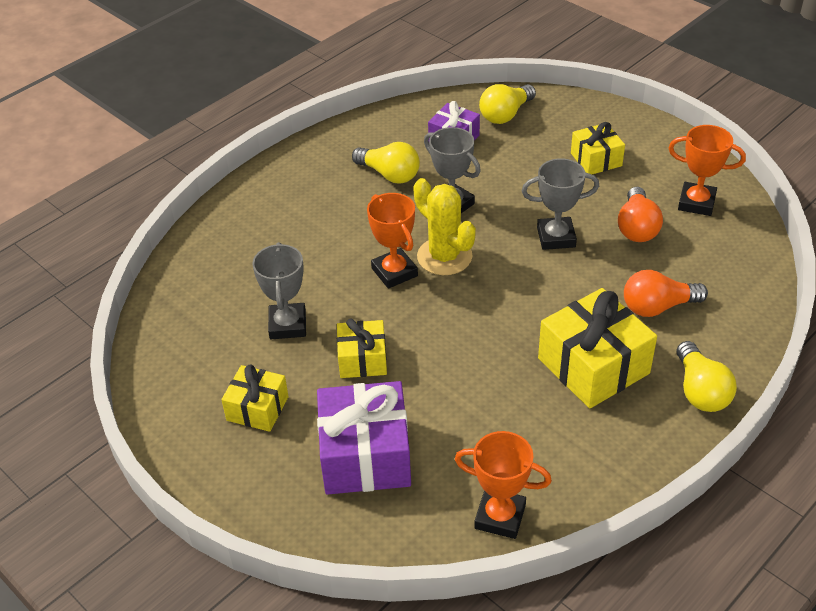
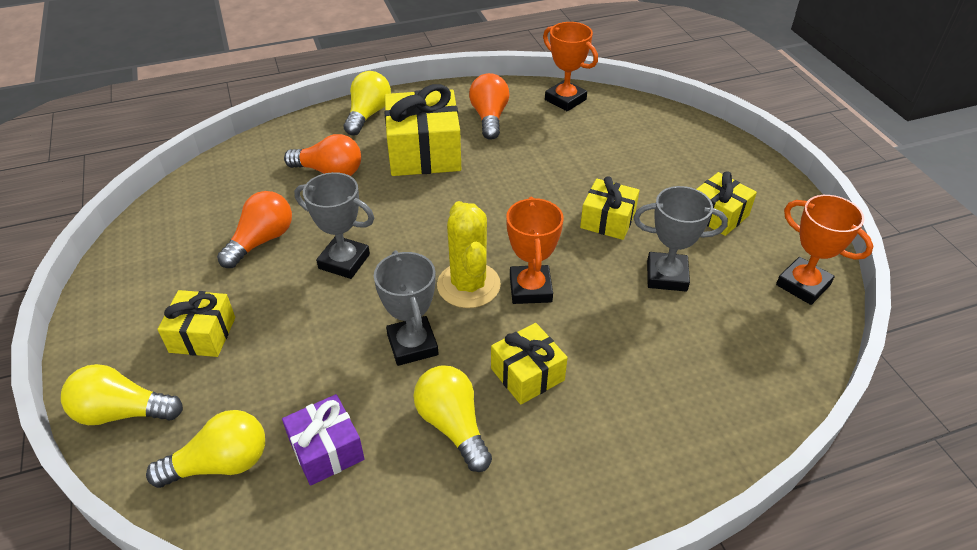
camera: 155 degrees left, 0 degrees up
(287, 325) = (666, 276): grey trophy -> grey trophy turned 75 degrees clockwise
(360, 216) = (527, 374): none -> yellow gift
(365, 455) = (639, 157): purple gift -> none
(567, 444) = (489, 117): none -> orange light bulb
(589, 113) = (123, 412): none -> yellow light bulb
(696, 203) = (179, 242): orange trophy -> orange trophy (803, 285)

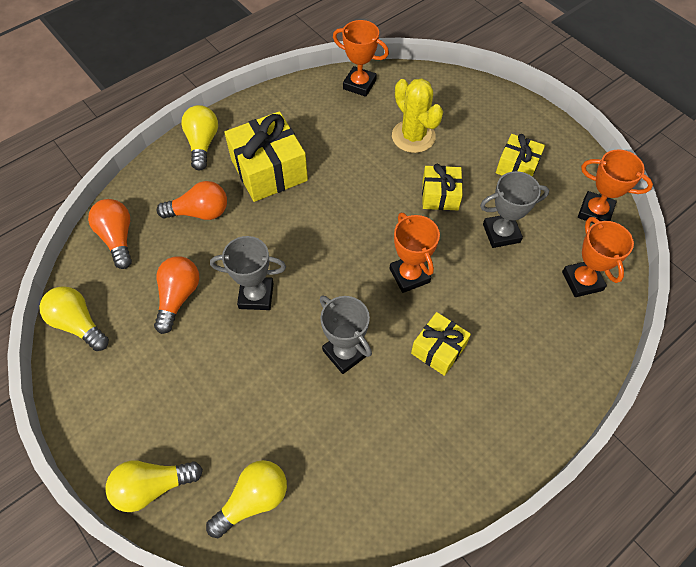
camera: 20 degrees left, 15 degrees up
(202, 335) = (178, 398): yellow gift -> none
(326, 450) = (325, 460): purple gift -> none
(453, 425) = (405, 409): yellow light bulb -> yellow light bulb (79, 324)
(468, 285) = (362, 287): yellow cactus -> yellow cactus (413, 136)
(489, 117) = (306, 119): orange light bulb -> orange light bulb (118, 238)
(753, 354) = (582, 281): none -> orange trophy

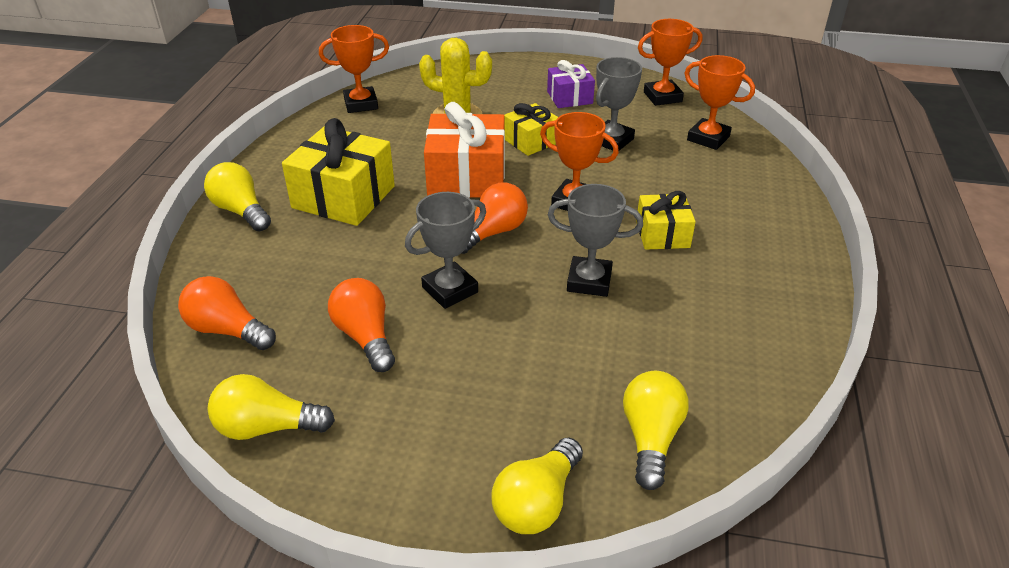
camera: 40 degrees left, 20 degrees down
(199, 212) = (305, 262): orange light bulb -> orange light bulb (493, 233)
(361, 202) = (467, 177): none -> orange gift
(517, 167) = (569, 97): yellow gift -> purple gift

